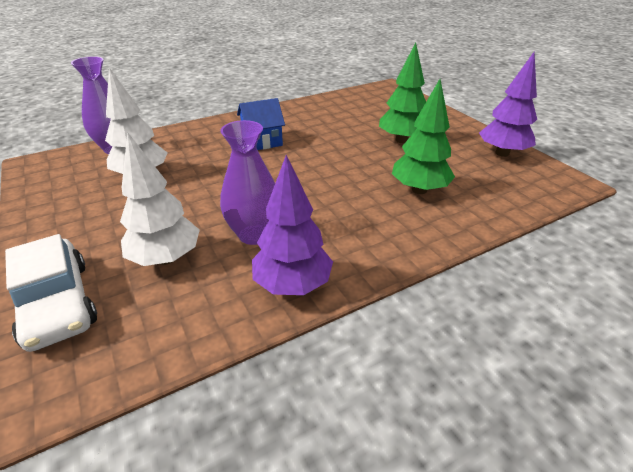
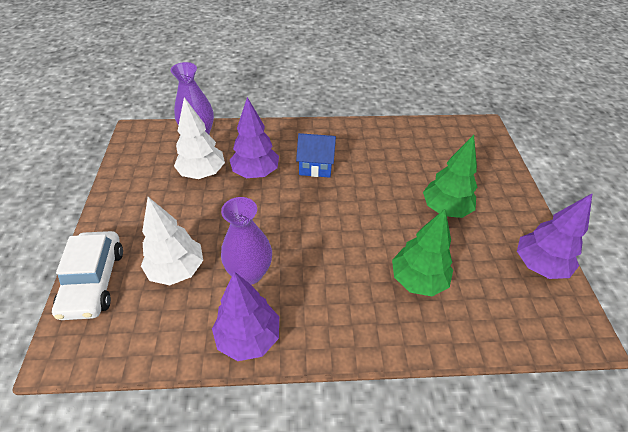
camera: 25 degrees right, 10 degrees up
(203, 160) = (256, 173): none -> purple tree

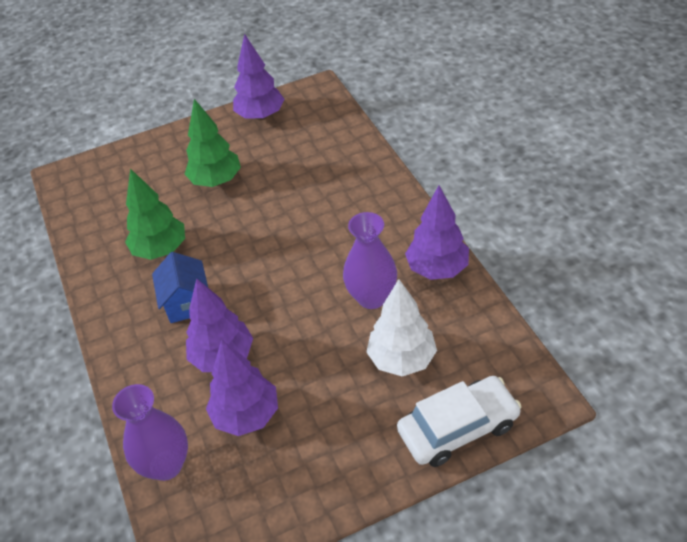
camera: 105 degrees left, 0 degrees up
(202, 173) = (246, 415): white tree -> purple tree
(418, 280) = (315, 181): green tree -> green tree (160, 250)

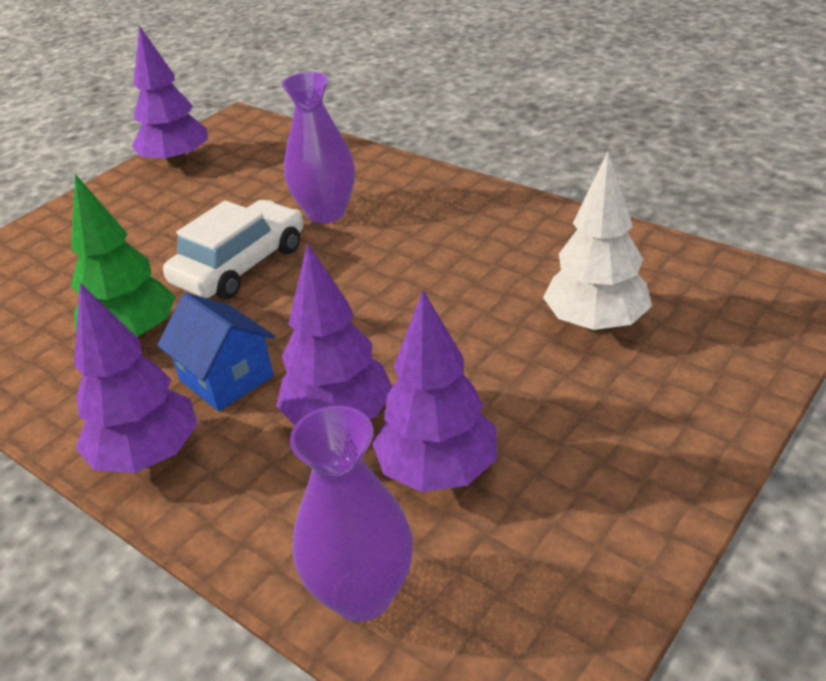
camera: 30 degrees left, 10 degrees down
(216, 181) = (163, 239): green tree -> none
(371, 297) = (493, 279): purple vase -> purple vase (326, 213)
(437, 269) = (548, 226): purple tree -> purple tree (148, 456)
(458, 428) = (739, 363): white car -> white car (240, 265)

